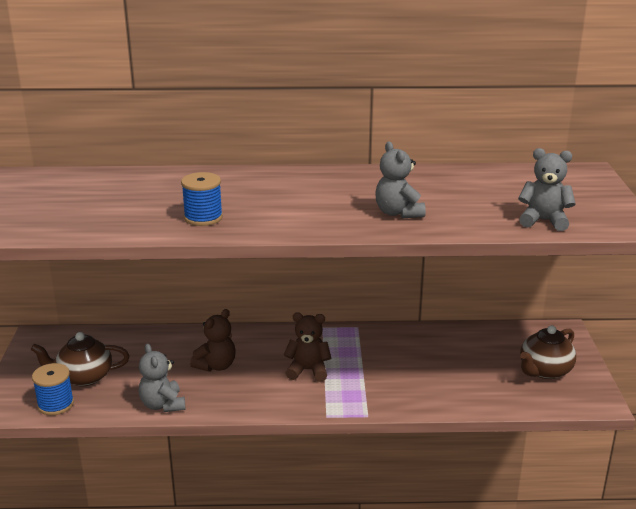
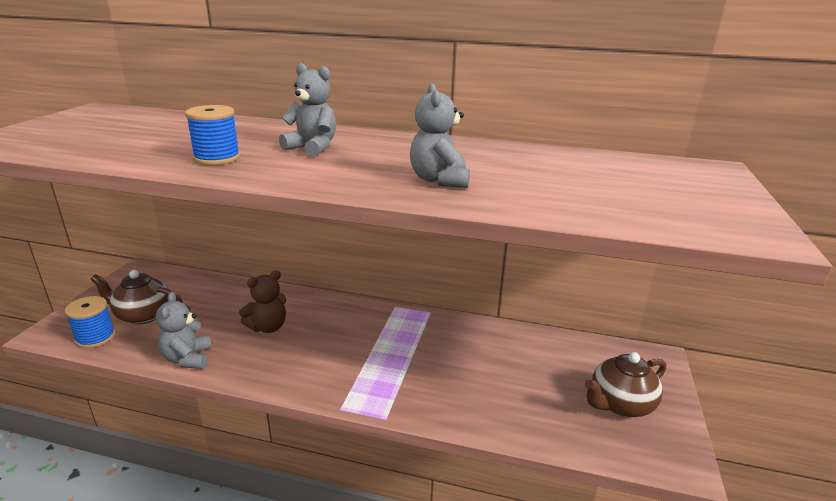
camera: 15 degrees right, 0 degrees up
(308, 370) = (353, 350): brown teddy bear -> none
(543, 221) = (629, 212): grey teddy bear -> grey teddy bear (312, 148)

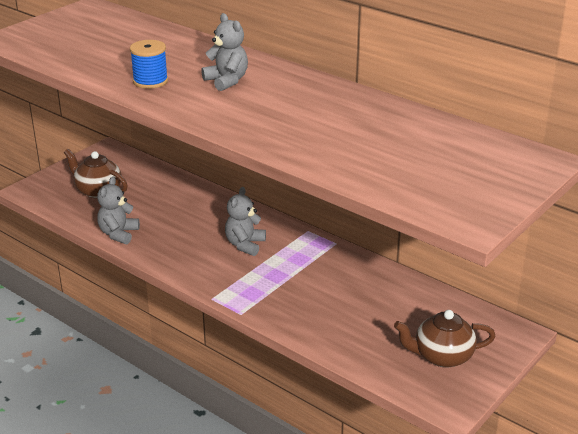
camera: 25 degrees right, 5 degrees up
(95, 337) = (59, 201): blue spool -> none
(268, 327) = (189, 223): brown teddy bear -> none
(439, 180) = (293, 131): grey teddy bear -> grey teddy bear (245, 245)

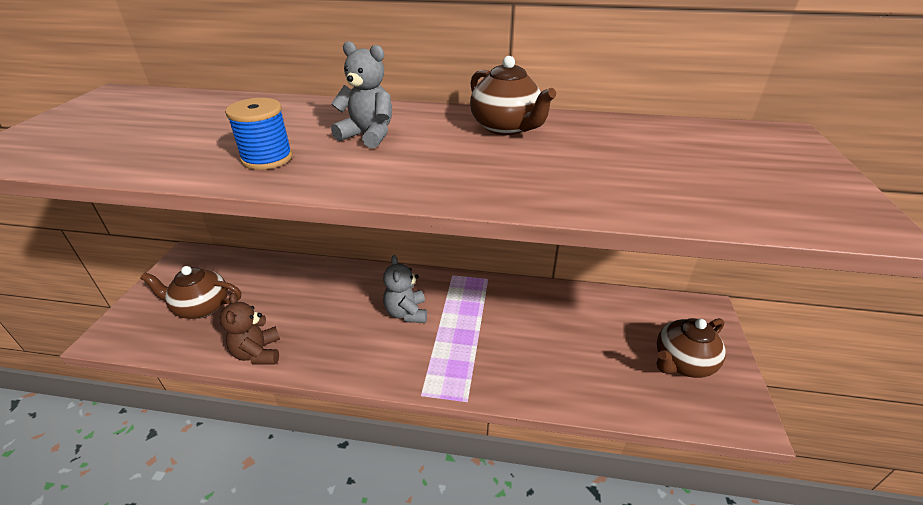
camera: 30 degrees left, 5 degrees up
(118, 234) = (258, 353): grey teddy bear -> brown teddy bear
(329, 99) = (506, 128): none -> brown teapot

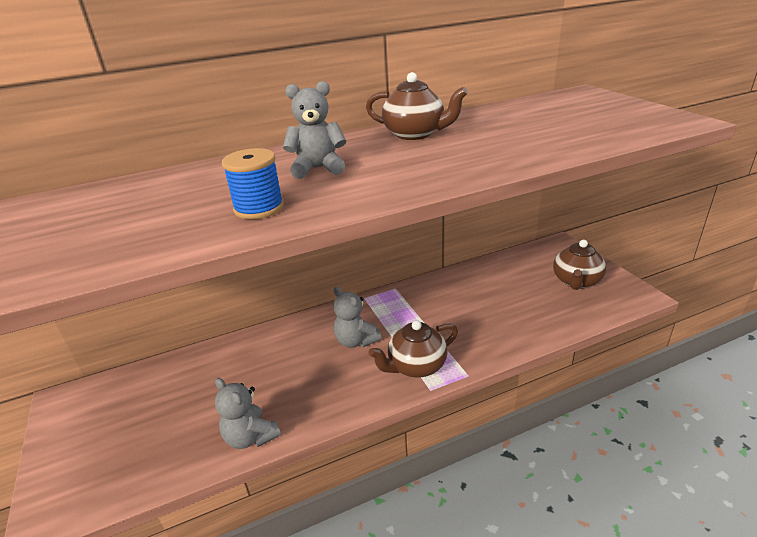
camera: 30 degrees left, 5 degrees down
(201, 307) = (140, 433): brown teapot -> brown teapot (416, 366)
(258, 353) = (251, 437): brown teddy bear -> grey teddy bear

